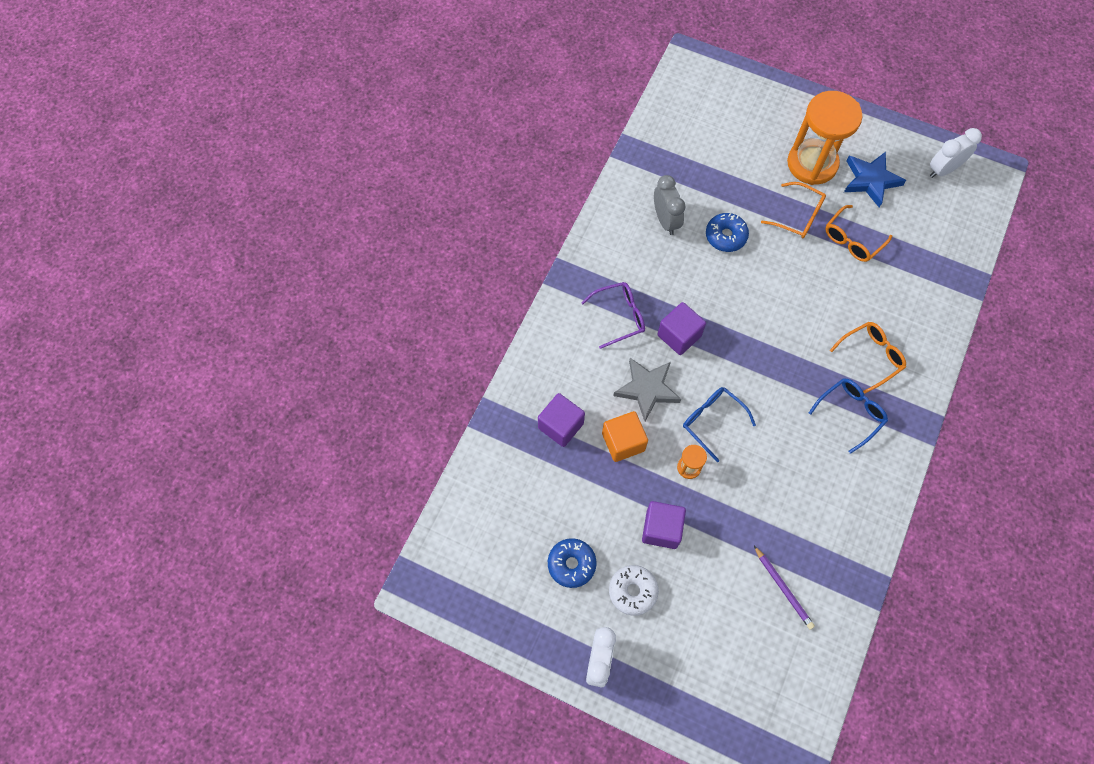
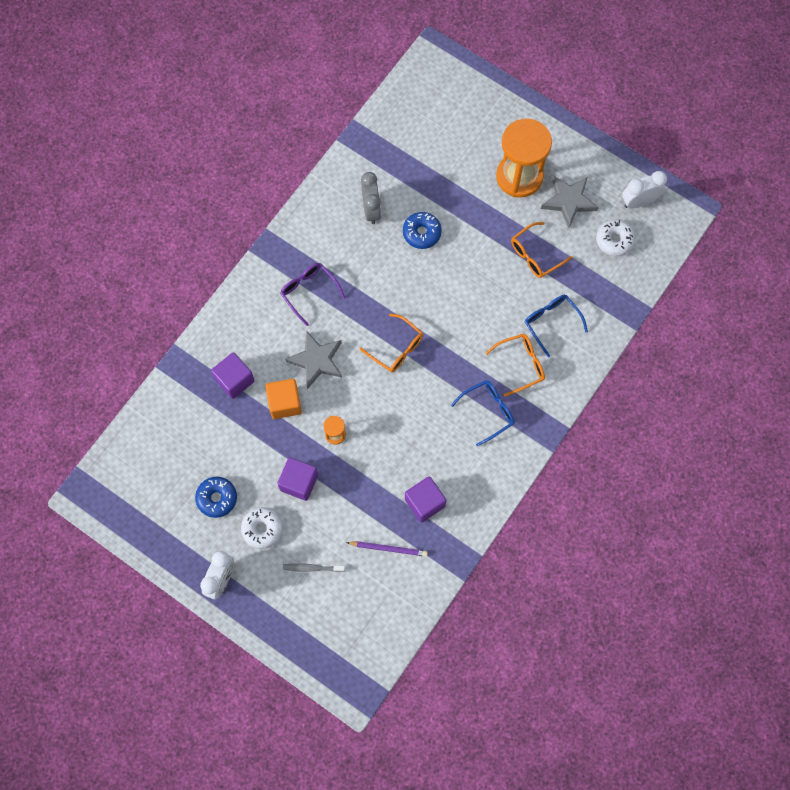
camera: 10 degrees right, 5 degrees up
(620, 316) = (308, 291): purple glasses -> purple glasses turned 120 degrees counterclockwise
(679, 335) = (356, 317): purple cube -> purple cube (425, 502)
(701, 627) = (312, 568): none -> grey toothbrush
(712, 421) = (365, 398): blue glasses -> blue glasses (551, 322)
(783, 588) = (388, 549): purple pencil -> purple pencil turned 60 degrees counterclockwise
(798, 216) = (493, 225): orange glasses -> orange glasses (397, 348)
(870, 180) = (569, 201): blue star -> grey star
(930, 212) = (614, 240): none -> white donut

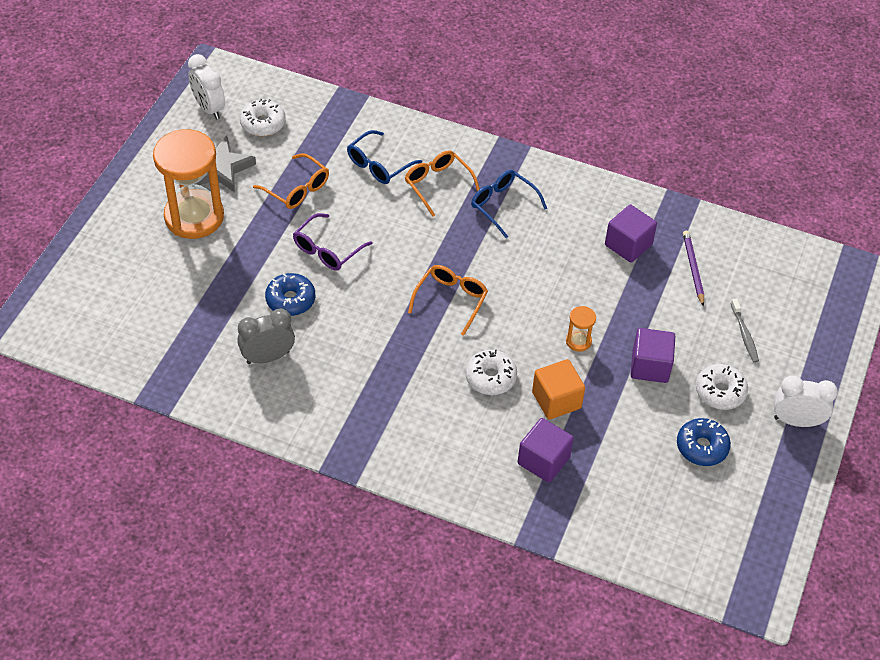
camera: 105 degrees left, 20 degrees down
(308, 291) = (399, 403): purple glasses -> purple glasses (327, 250)
(316, 360) = (490, 377): grey star -> white donut

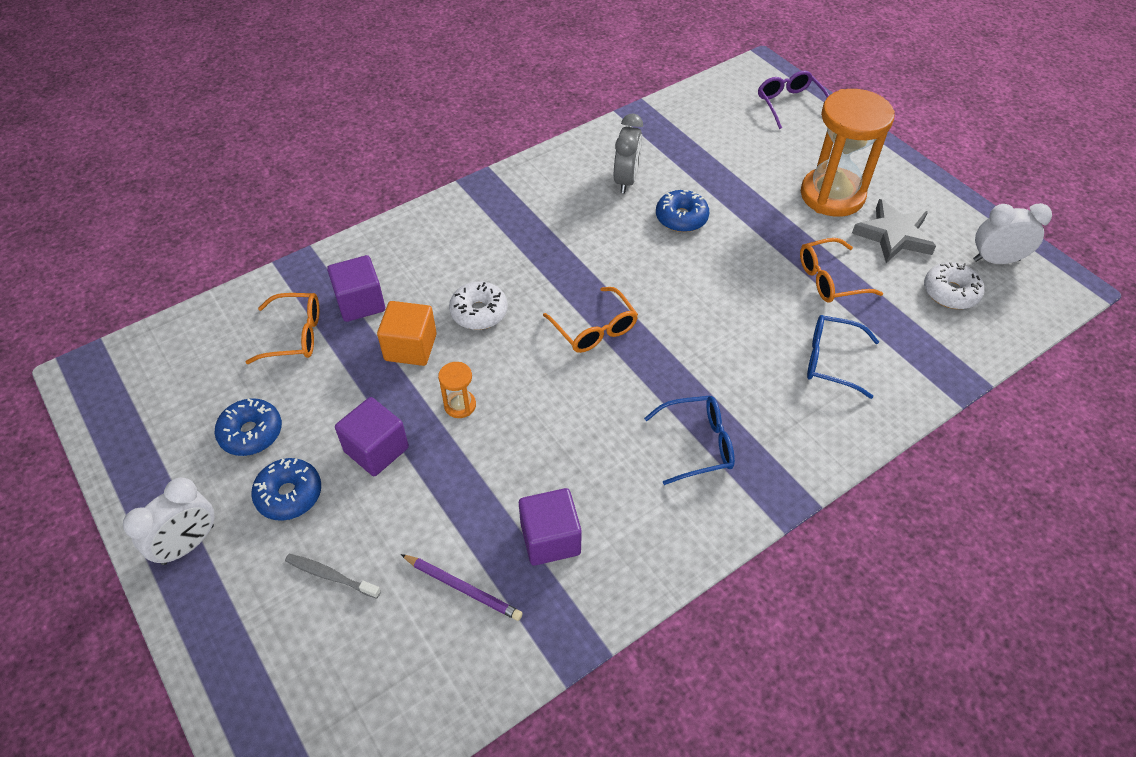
camera: 125 degrees right, 0 degrees up
(327, 250) = (727, 267): purple glasses -> purple glasses (789, 104)
(378, 165) = (830, 360): blue glasses -> blue glasses turned 60 degrees counterclockwise
(437, 184) = (769, 399): orange glasses -> orange glasses (295, 335)
(720, 392) = (289, 494): white donut -> blue donut

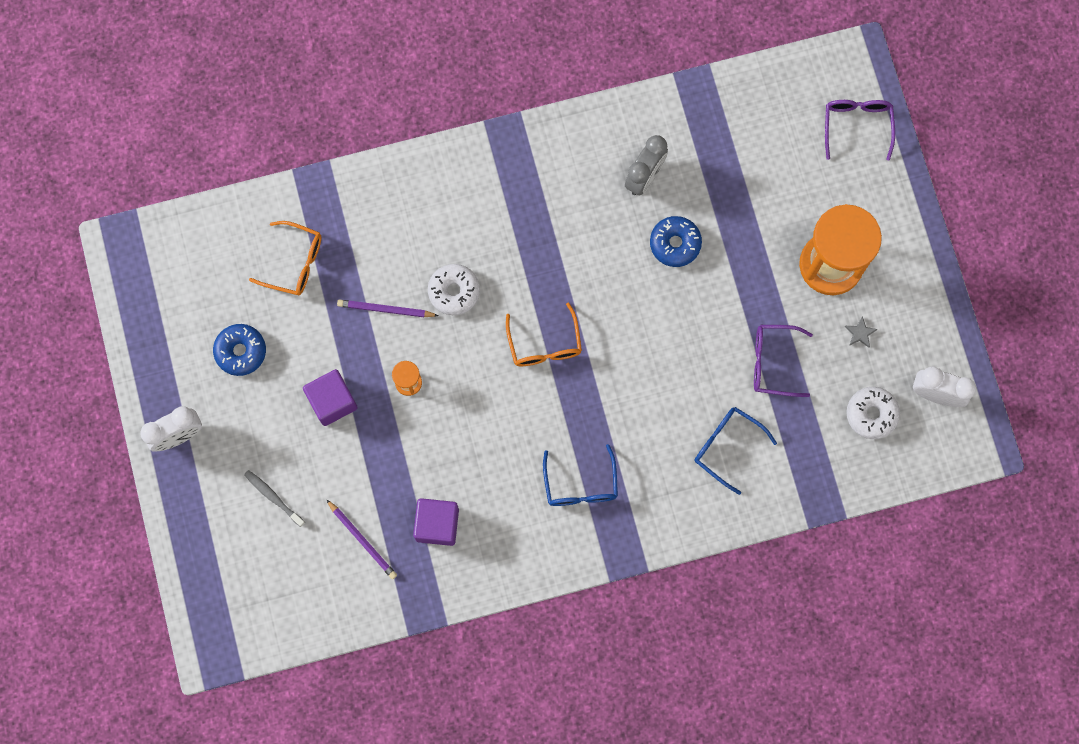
camera: 20 degrees right, 25 degrees up
(289, 494) = (258, 418): blue donut -> none
(360, 303) = (357, 245): purple cube -> none
(410, 347) = (386, 309): orange cube -> purple pencil
(698, 444) = (580, 485): blue glasses -> blue glasses turned 75 degrees clockwise
(829, 279) = (772, 362): orange glasses -> purple glasses
(893, 235) = (860, 333): grey star -> grey star, size x0.42

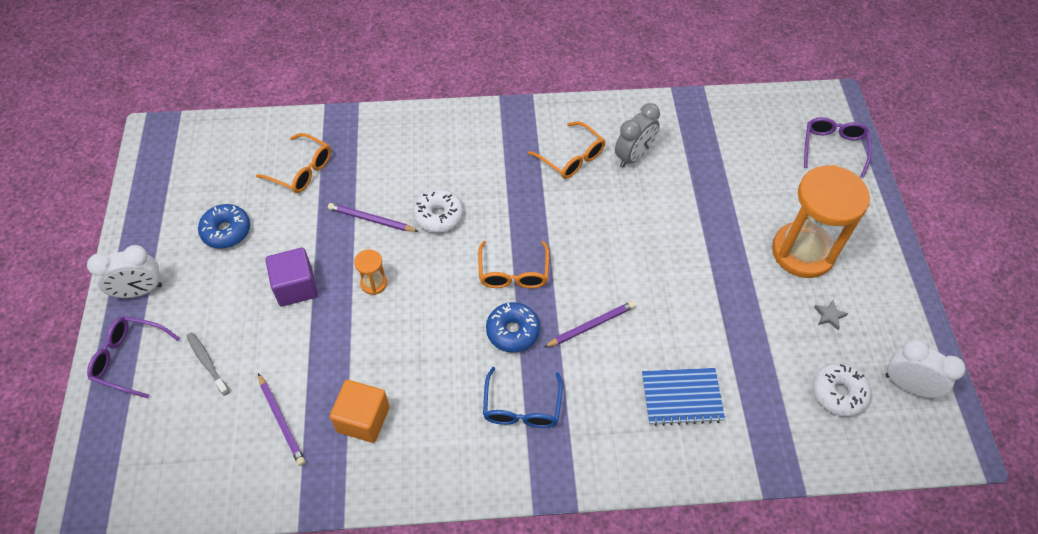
camera: 10 degrees right, 20 degrees down
(437, 524) = (363, 419): purple cube -> orange cube
(579, 192) = (572, 158): none -> orange glasses
(631, 388) = (591, 326): none -> purple pencil
(675, 244) = (654, 211): blue donut -> blue donut (513, 331)
(726, 446) = (681, 397): blue glasses -> blue notebook
(772, 362) = (738, 327): purple glasses -> purple glasses (129, 359)

